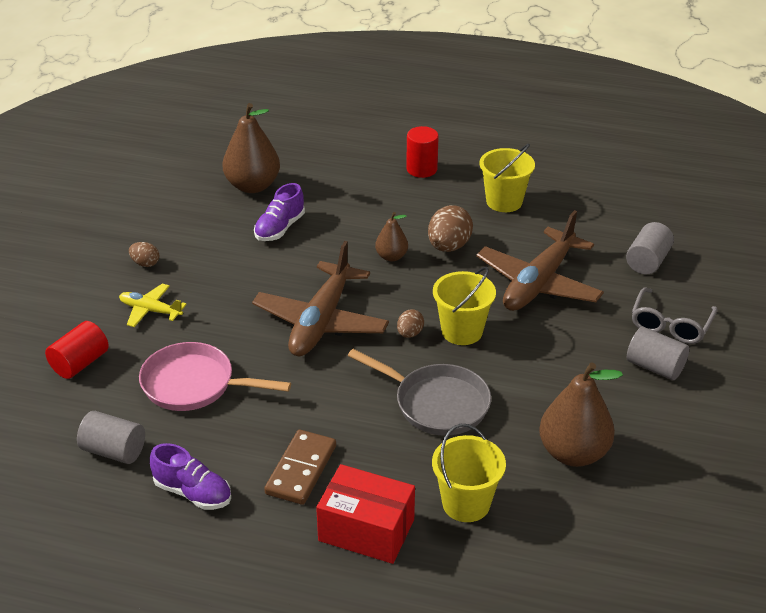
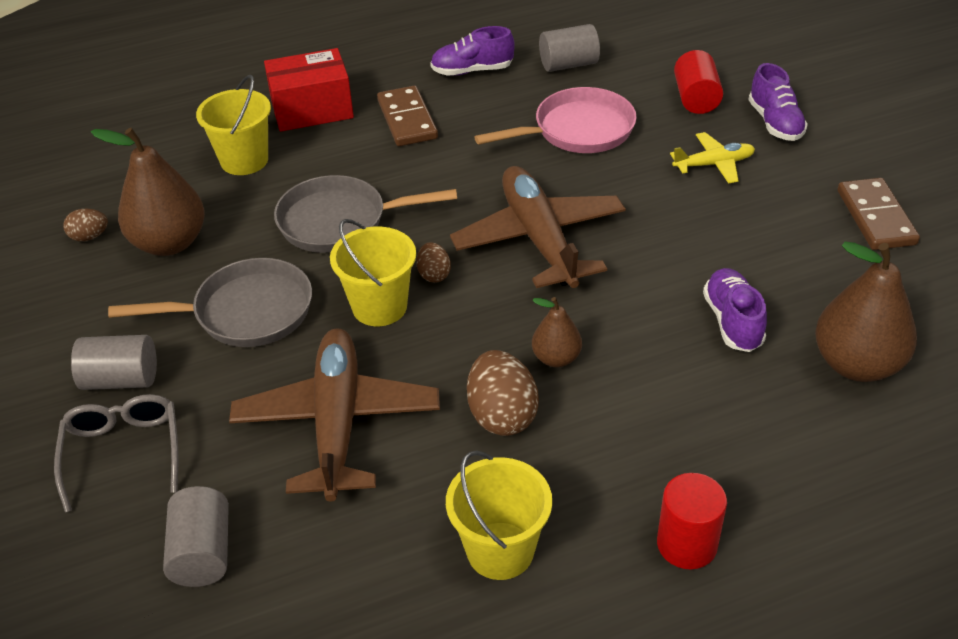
camera: 145 degrees right, 5 degrees up
(66, 316) = (775, 123): none -> purple shoe
(122, 235) = (876, 217): none -> brown domino
(145, 263) = (798, 202): brown egg -> brown egg (89, 237)
(549, 370) = (246, 312): none -> grey pan

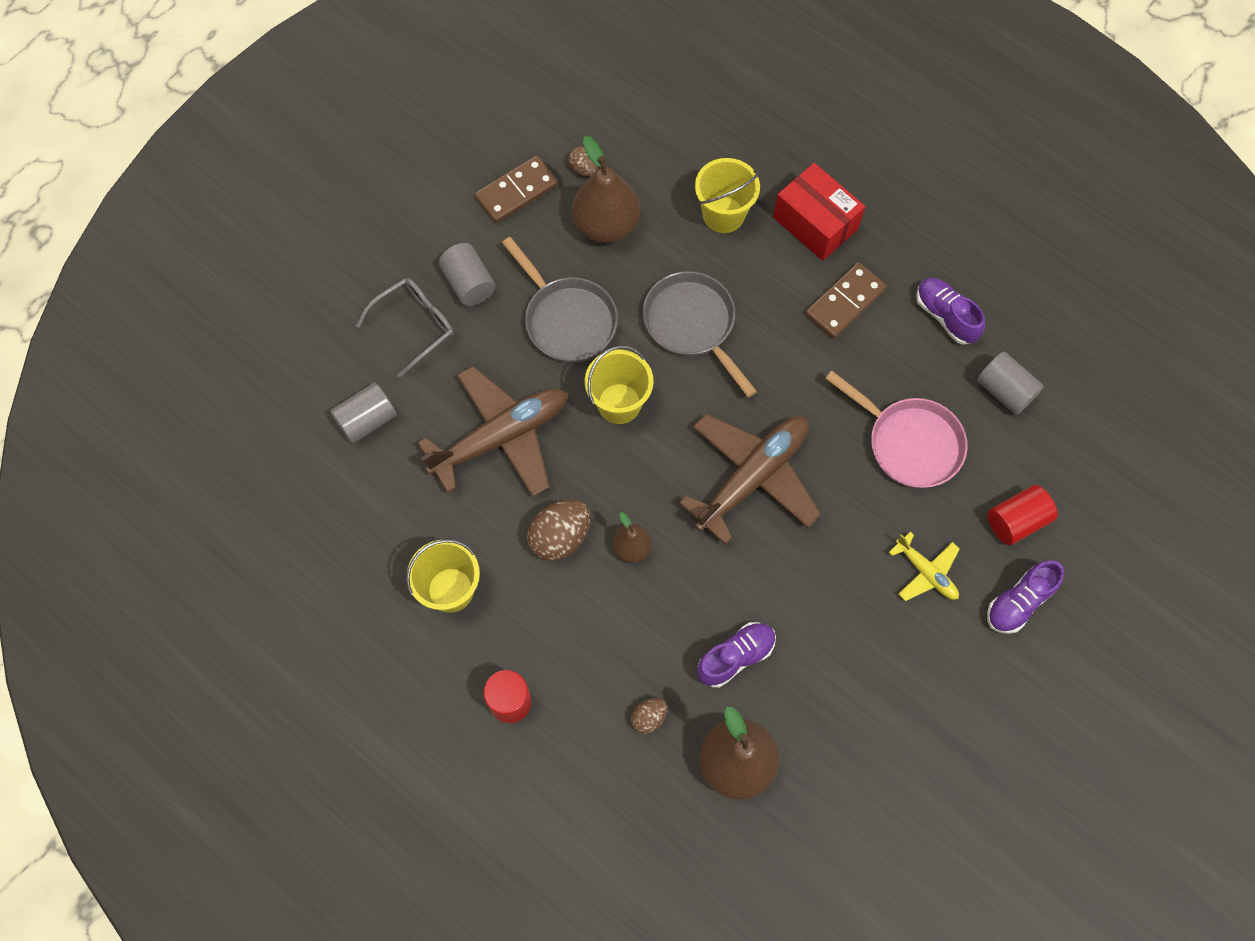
camera: 60 degrees right, 25 degrees up
(434, 274) = (671, 422): brown egg -> brown egg (649, 718)
(876, 217) = (927, 729): brown domino -> brown domino (517, 192)

